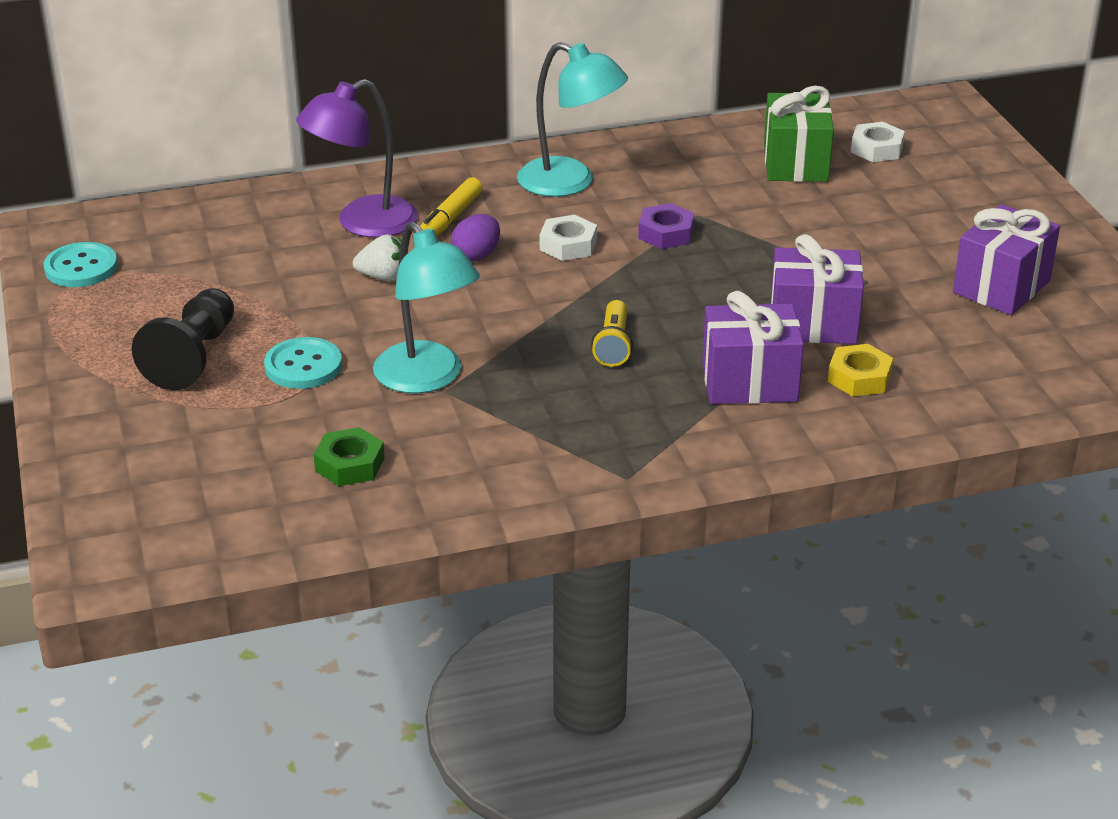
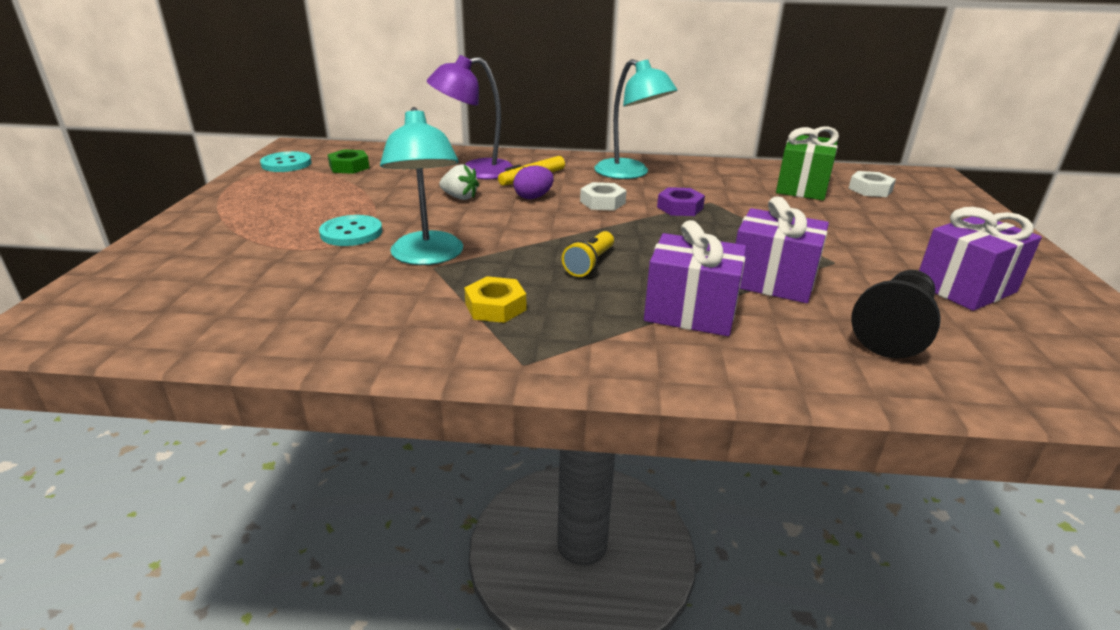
camera: 20 degrees right, 5 degrees down
(193, 357) = (288, 215): black pawn -> black pawn (894, 330)
(349, 464) = (307, 299): green nut -> green nut (349, 167)
(859, 377) = (799, 330): yellow nut -> yellow nut (495, 307)

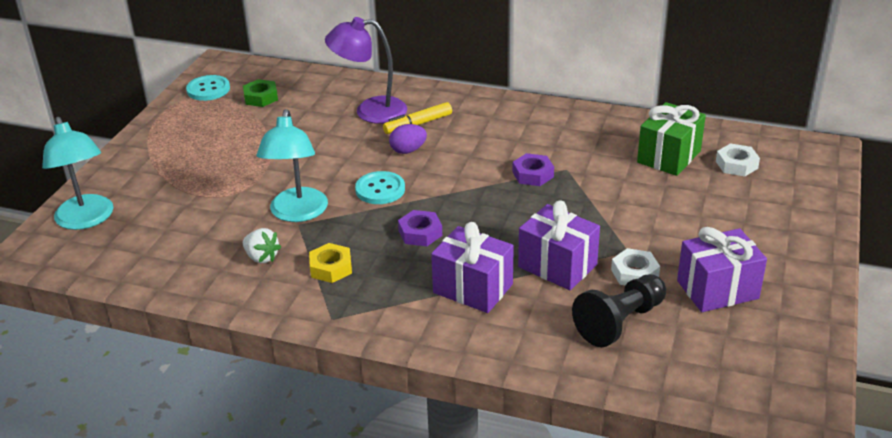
camera: 15 degrees right, 5 degrees up
(351, 233) = (245, 181): turquoise button -> turquoise button (380, 189)
(460, 197) = (344, 146): white strawberry -> white strawberry (261, 257)
(590, 264) = (420, 233): yellow flashlight -> purple nut
(602, 202) = (466, 162): white nut -> white nut (634, 273)
(630, 173) = (512, 124): turquoise lamp -> turquoise lamp (87, 220)

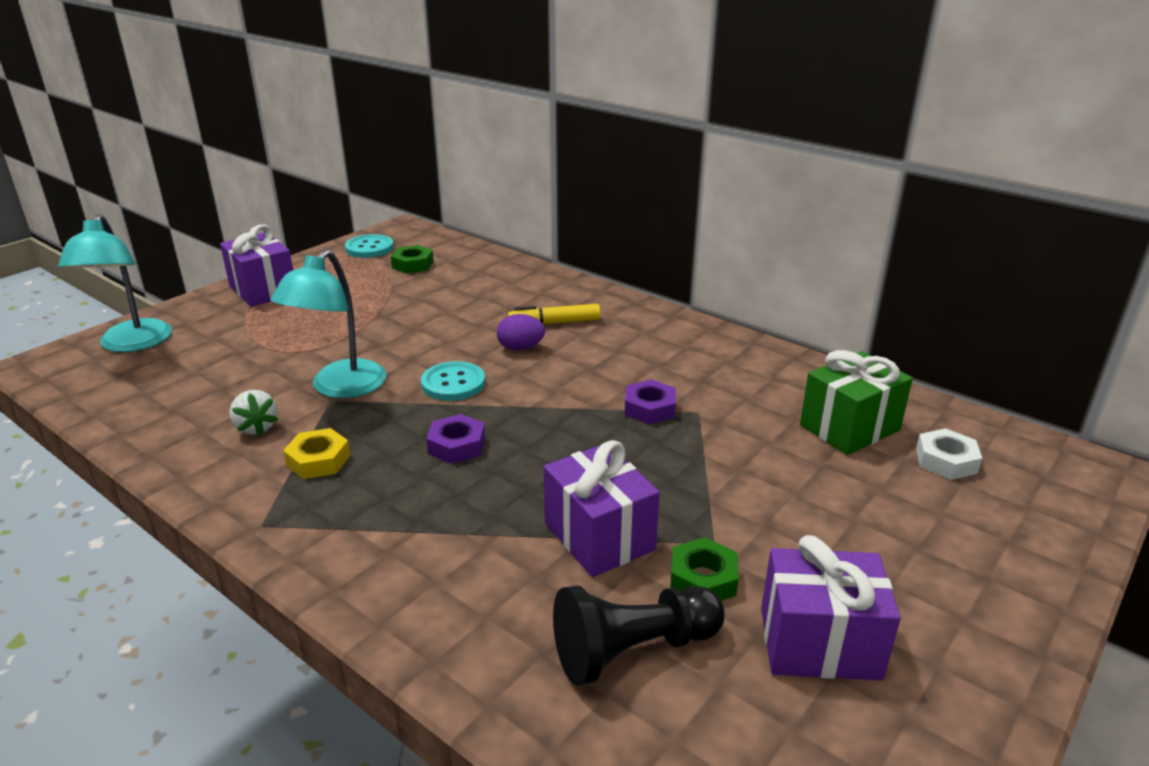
camera: 20 degrees right, 5 degrees down
(370, 111) = (513, 299): purple lamp -> none
(473, 288) = (464, 536): purple gift -> purple gift (263, 290)
(634, 273) = (703, 579): white nut -> green nut

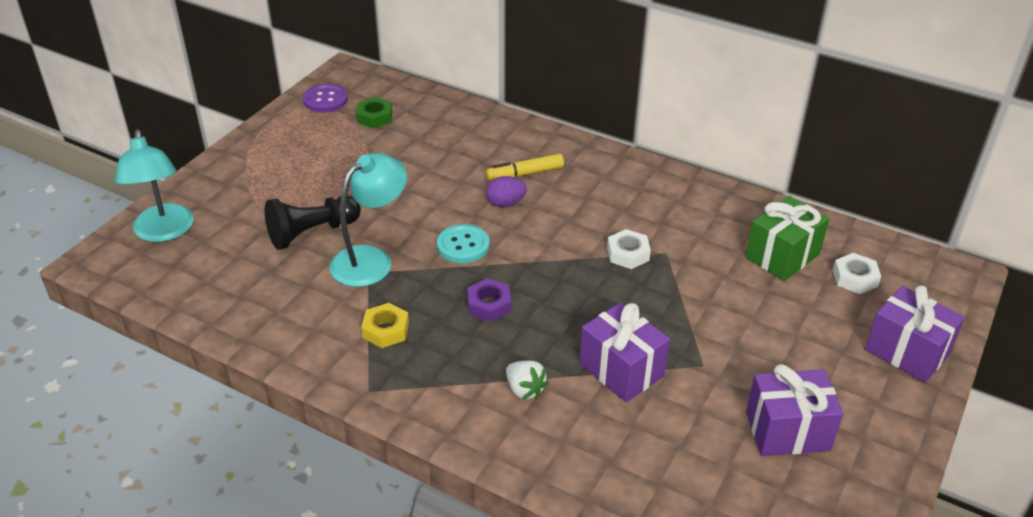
camera: 10 degrees left, 10 degrees up
(256, 427) = (320, 305): white strawberry -> white strawberry (524, 390)
(263, 290) = (250, 160): purple gift -> purple gift (906, 352)
(340, 388) = (371, 259): turquoise lamp -> turquoise lamp turned 150 degrees counterclockwise
(369, 248) = (325, 100): turquoise button -> purple button
(633, 650) = (668, 451): black pawn -> black pawn (312, 233)
(649, 408) = (628, 254): purple nut -> white nut
(703, 579) = (702, 394): green nut -> none

